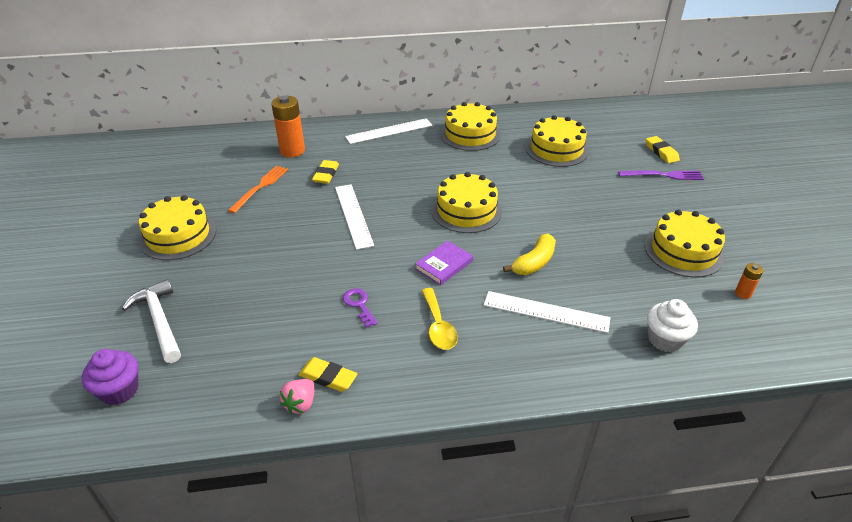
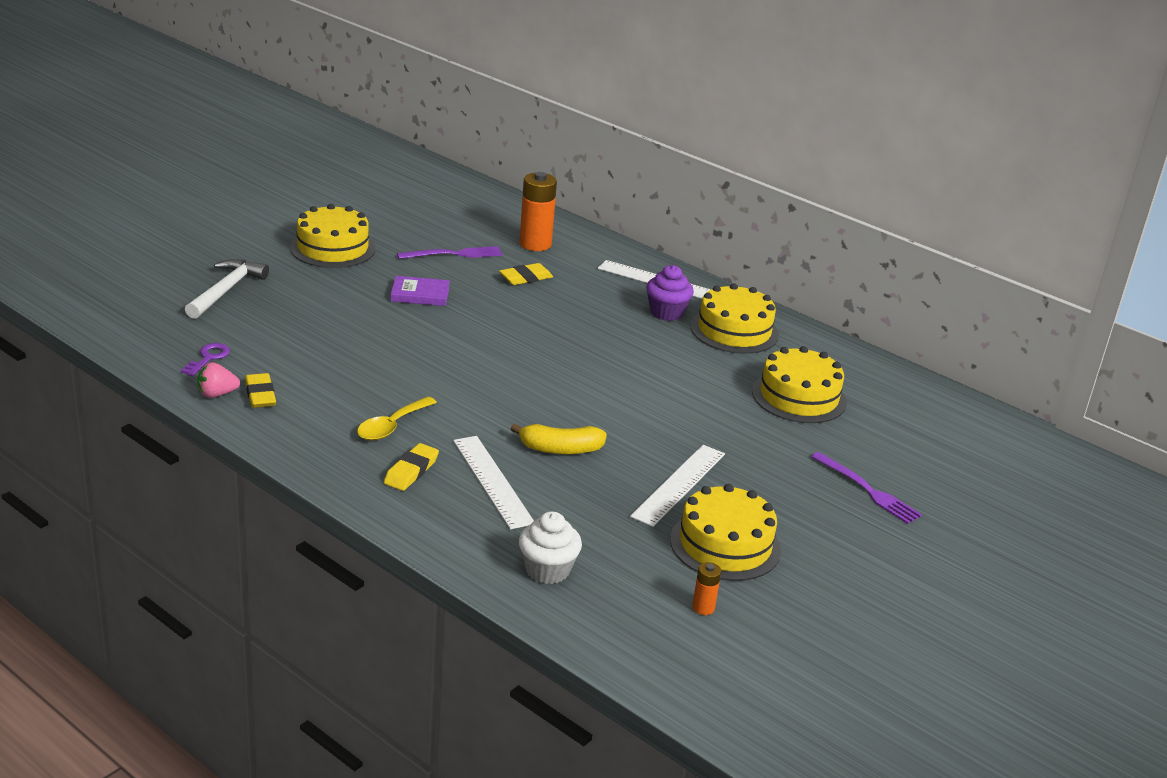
camera: 45 degrees right, 10 degrees down
(119, 390) = (139, 310): purple cupcake -> purple cupcake (666, 312)
(260, 187) = (454, 254): orange fork -> purple fork
(353, 215) = (485, 319): white ruler -> white ruler (679, 484)
(359, 305) = (365, 374): purple key -> purple key (208, 358)
(444, 265) = (482, 397): purple book -> purple book (420, 294)
(466, 210) = (588, 379): yellow cake -> none
(661, 152) = (920, 475): yellow eraser -> yellow eraser (411, 471)

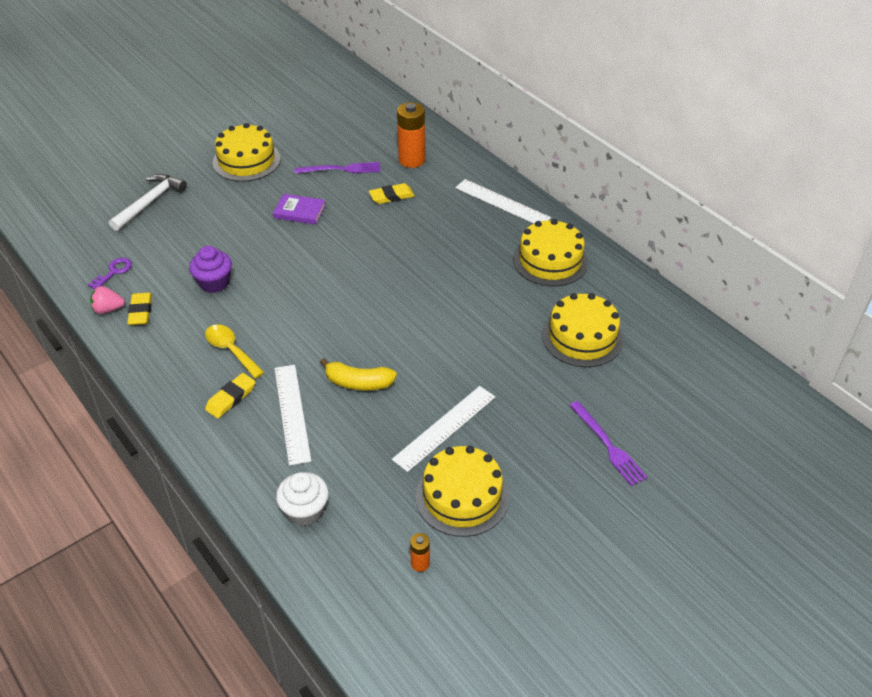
camera: 15 degrees right, 15 degrees up
(391, 426) = (231, 350): yellow spoon -> yellow spoon turned 90 degrees clockwise
(666, 312) = (498, 238): purple cupcake -> purple cupcake (214, 283)

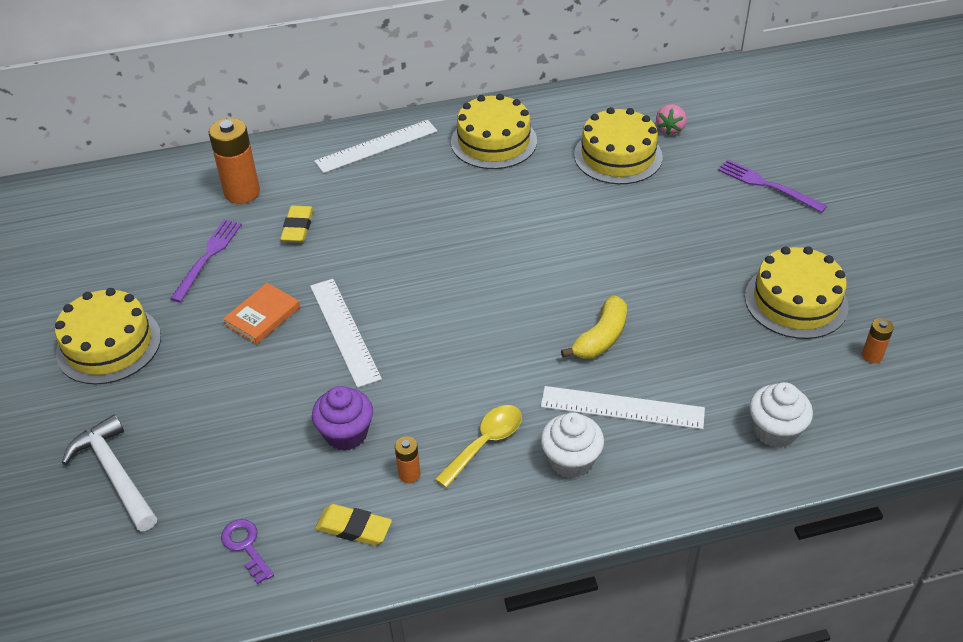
camera: 65 degrees left, 0 degrees up
(108, 309) = (325, 567): pink strawberry -> pink strawberry (670, 129)
(191, 322) = (409, 474): none -> orange battery
(231, 350) = (485, 443): yellow spoon -> yellow spoon turned 150 degrees clockwise
(231, 398) = (571, 460): yellow eraser -> white cupcake
(299, 211) = (262, 316): purple book -> orange book
(445, 427) = (698, 288): white ruler -> white ruler (344, 331)
(608, 445) = (767, 185): purple fork -> purple fork turned 135 degrees counterclockwise

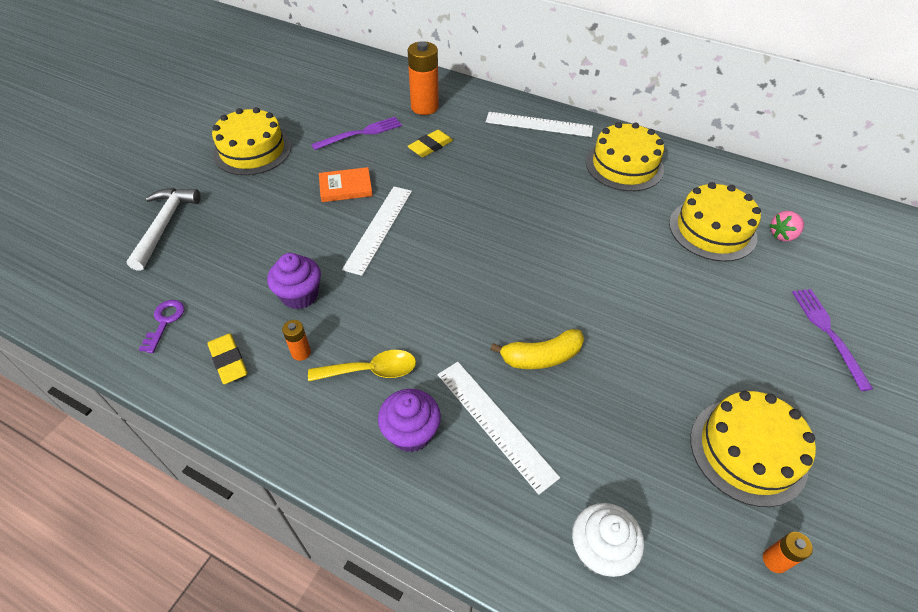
camera: 40 degrees right, 5 degrees up
(571, 460) = (411, 433): white cupcake -> purple cupcake

